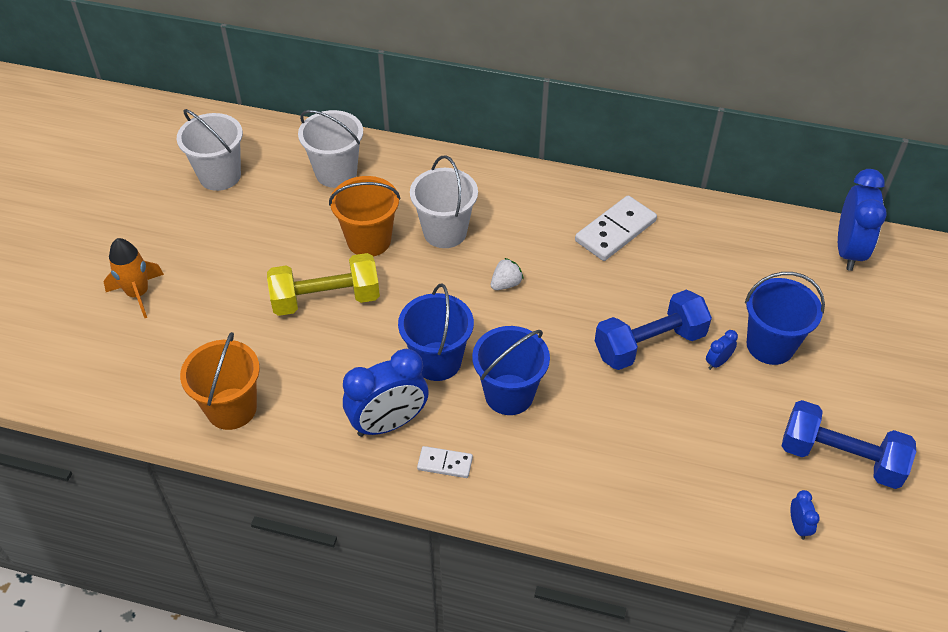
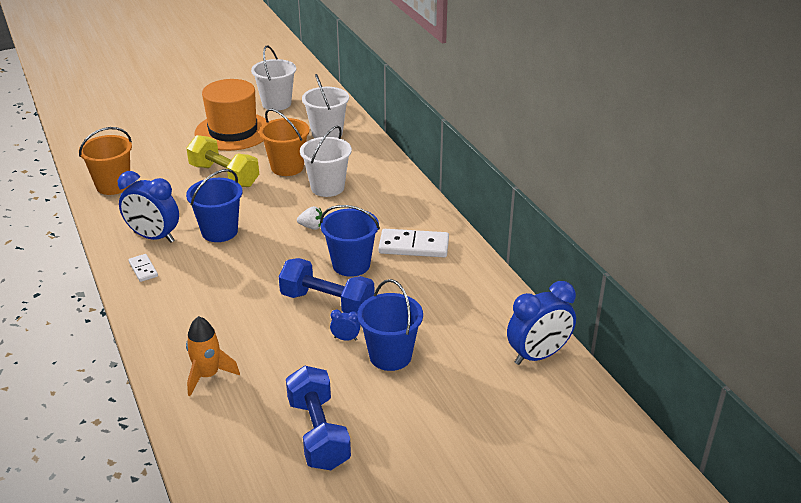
camera: 50 degrees right, 15 degrees down
(138, 294) = (162, 124): orange rocket -> orange rocket (208, 375)
(237, 243) = (233, 131): none -> orange hat
(509, 394) = (221, 268): blue bucket -> blue bucket (351, 265)
(798, 526) = (233, 437): blue clock -> none

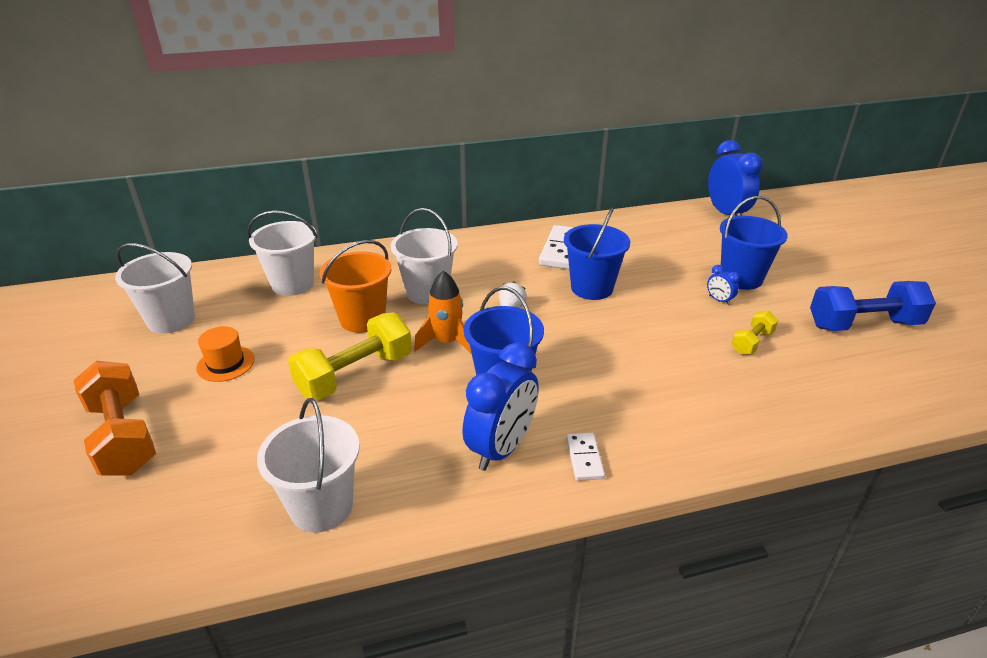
camera: 80 degrees left, 0 degrees up
(113, 185) = (321, 506): orange bucket -> white bucket
(143, 269) = (584, 458): white domino -> white domino turned 75 degrees counterclockwise
(169, 119) = (123, 437): none -> orange dumbbell
(208, 375) = (801, 395): orange rocket -> orange rocket (447, 342)
(233, 131) = (226, 363): orange hat -> orange hat, size x0.46
(279, 354) = (752, 342): none -> yellow dumbbell
(327, 303) = (660, 307): blue dumbbell -> none
(345, 338) = (719, 300): blue clock -> blue clock turned 60 degrees counterclockwise

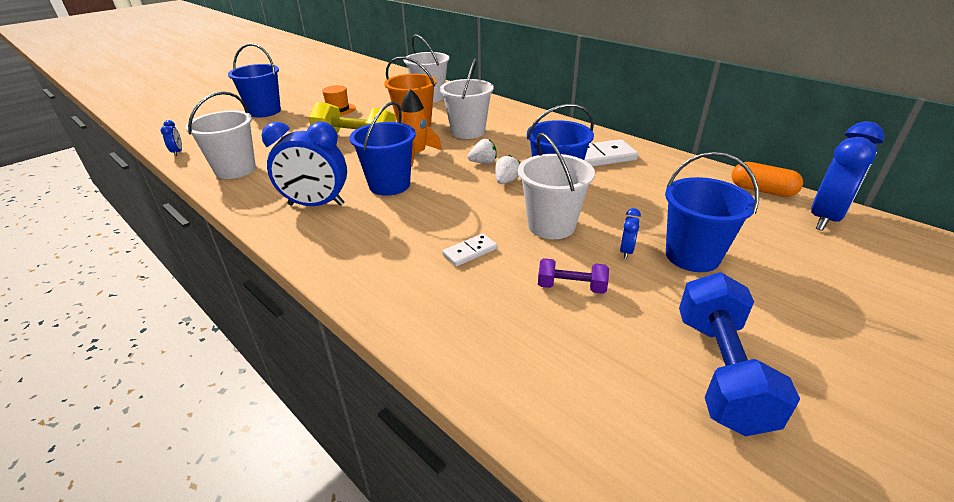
camera: 60 degrees right, 0 degrees up
(123, 437) = (265, 111): orange dumbbell -> blue bucket
(167, 571) = (177, 152): none -> blue clock
(171, 320) = (364, 87): white bucket -> white bucket (551, 226)
(563, 310) = (506, 181): none -> white strawberry
(584, 458) = (325, 238): white domino -> white domino (470, 252)
(676, 215) = (762, 190): none -> orange capsule
(752, 342) = (571, 287): yellow dumbbell -> purple dumbbell
(863, 325) = (720, 371): blue dumbbell -> blue dumbbell turned 45 degrees clockwise

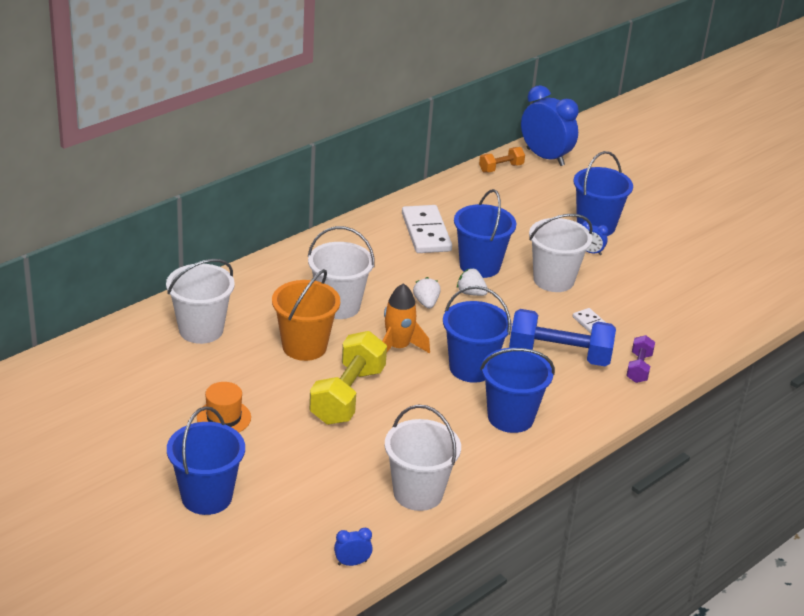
camera: 90 degrees left, 0 degrees up
(316, 205) = (510, 417): blue clock -> blue bucket
(571, 287) = (635, 284): purple dumbbell -> purple dumbbell (638, 368)
(720, 371) = (708, 248): blue dumbbell -> blue dumbbell (559, 355)
(762, 190) = (501, 168): orange capsule -> orange dumbbell

